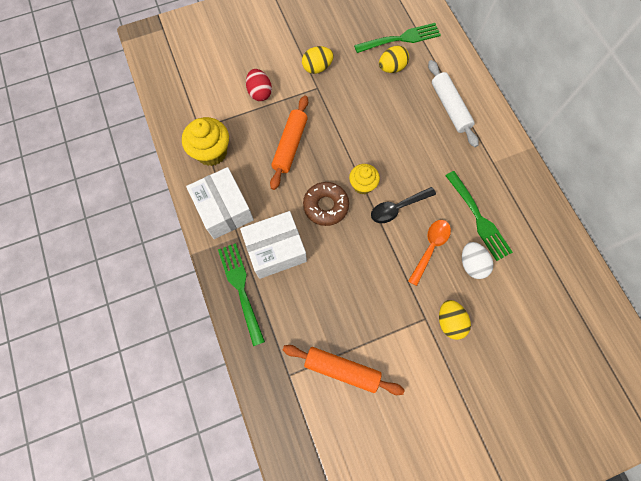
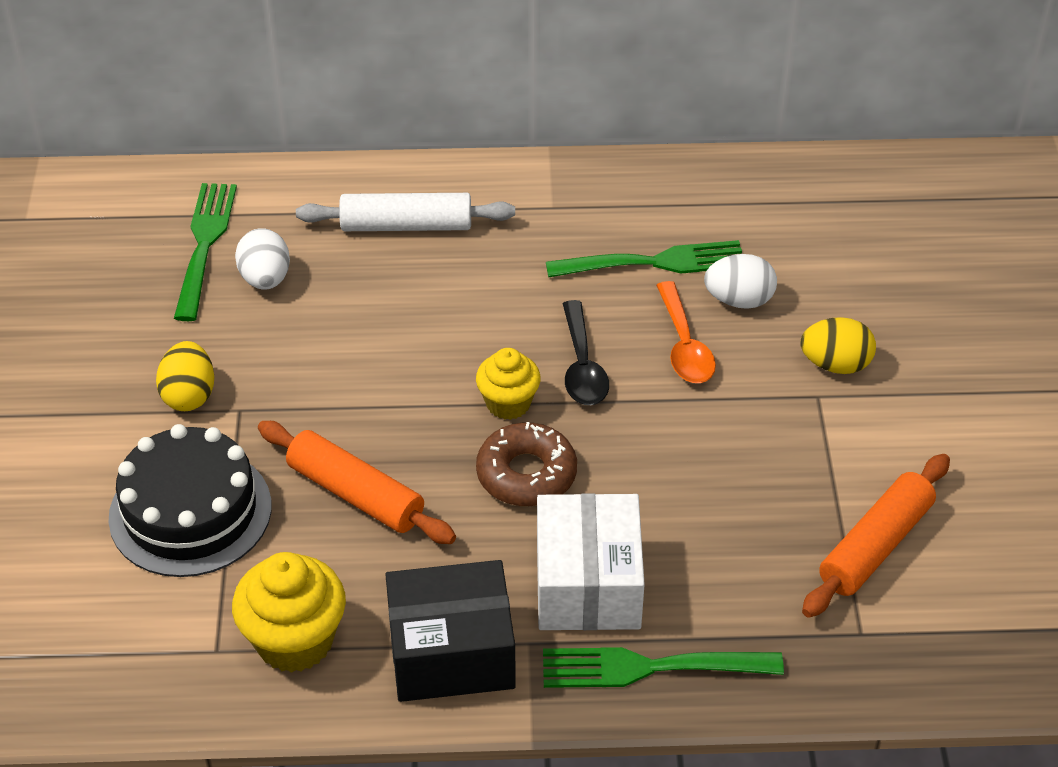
camera: 70 degrees left, 25 degrees down
(224, 209) = (451, 652): white box -> black box
(260, 92) = (190, 512): red egg -> black cake
(392, 68) = (265, 279): yellow egg -> white egg
(430, 248) = (684, 345): orange spoon -> orange spoon turned 150 degrees counterclockwise

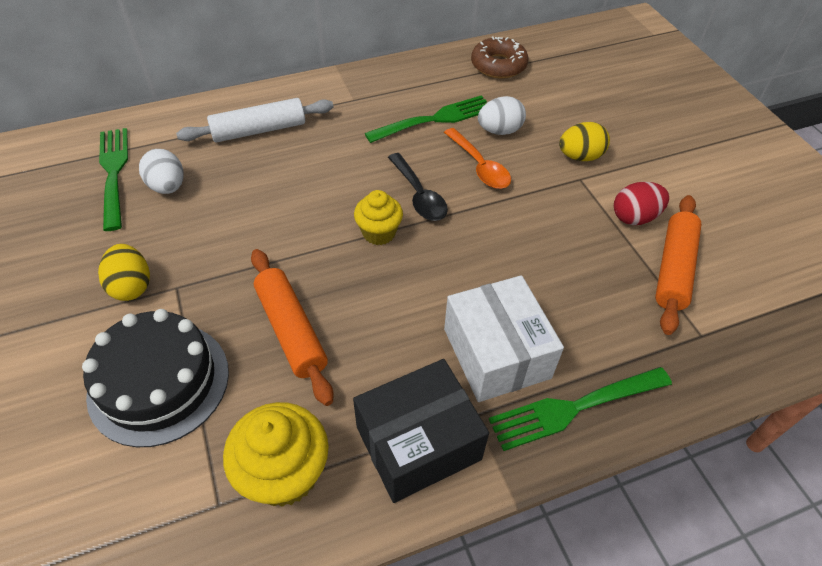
camera: 20 degrees left, 5 degrees up
(356, 494) = (291, 330): orange rolling pin -> orange rolling pin turned 45 degrees clockwise
(526, 474) = (414, 281): brown donut -> brown donut (498, 65)
(863, 467) = (634, 217): none -> red egg

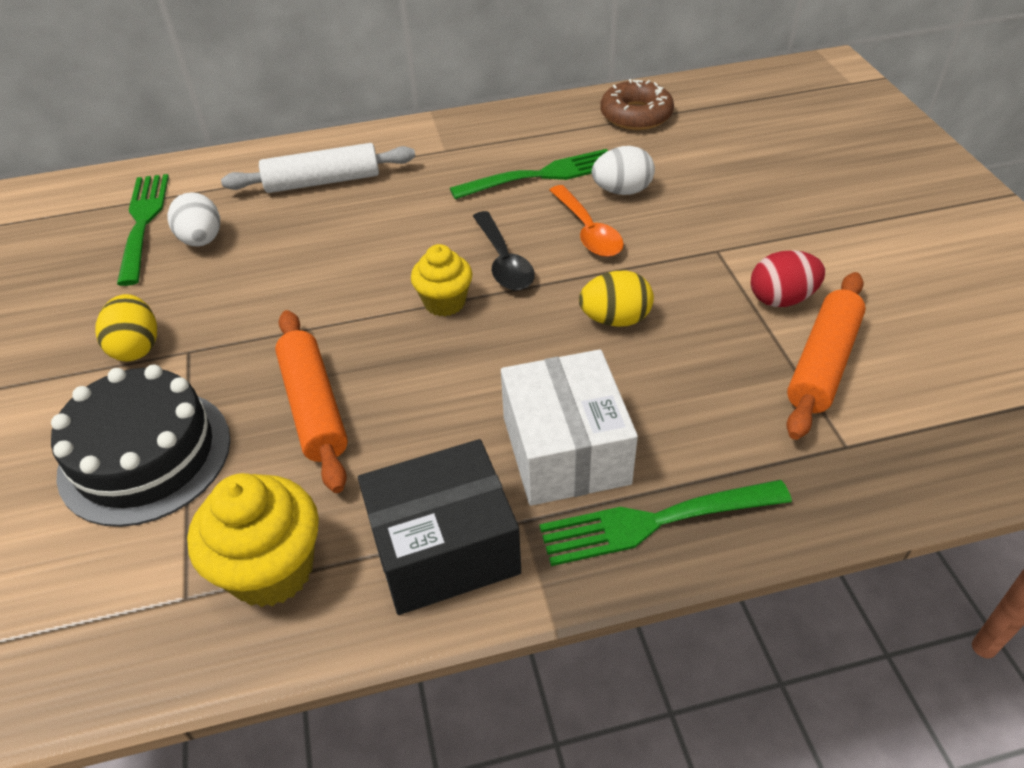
camera: 10 degrees right, 5 degrees down
(580, 157) = (722, 224): yellow egg -> yellow egg (615, 319)

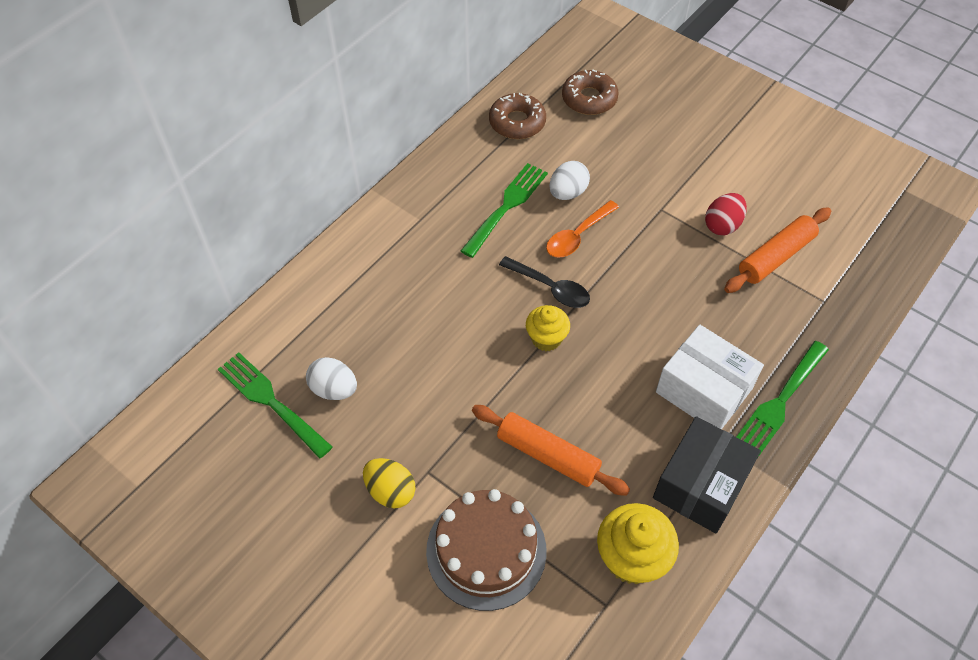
camera: 40 degrees left, 10 degrees up
(145, 455) = (486, 550): black cake -> brown cake
(322, 181) = (363, 293): white rolling pin -> none
(588, 231) = (577, 236): orange spoon -> orange spoon turned 105 degrees clockwise
(615, 319) = (651, 291): yellow egg -> none
(741, 125) = (589, 99): none -> brown donut
(823, 363) = (775, 257): orange rolling pin -> orange rolling pin turned 60 degrees clockwise

